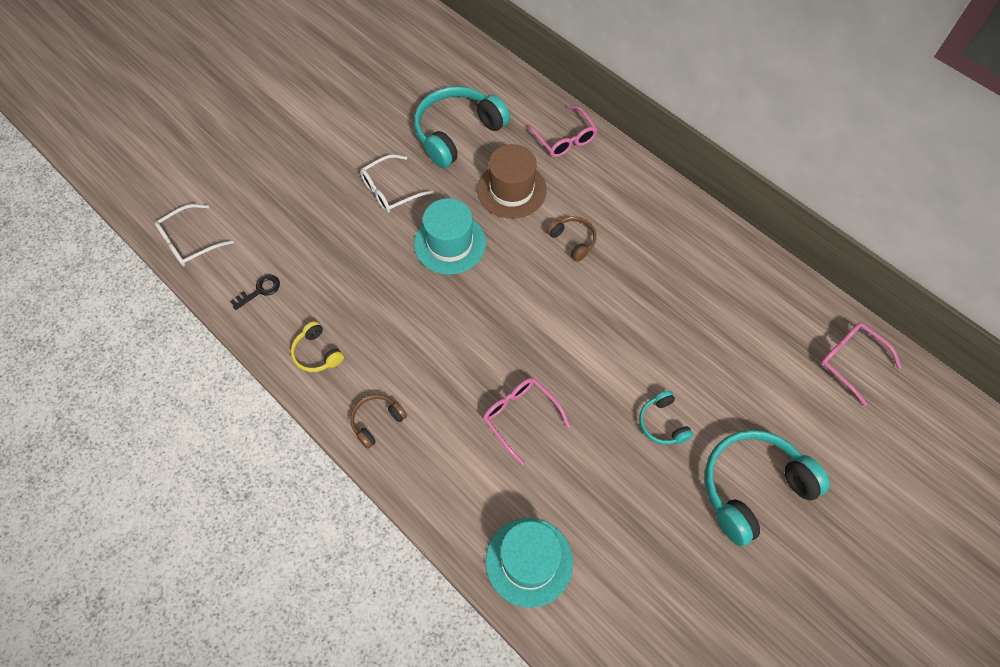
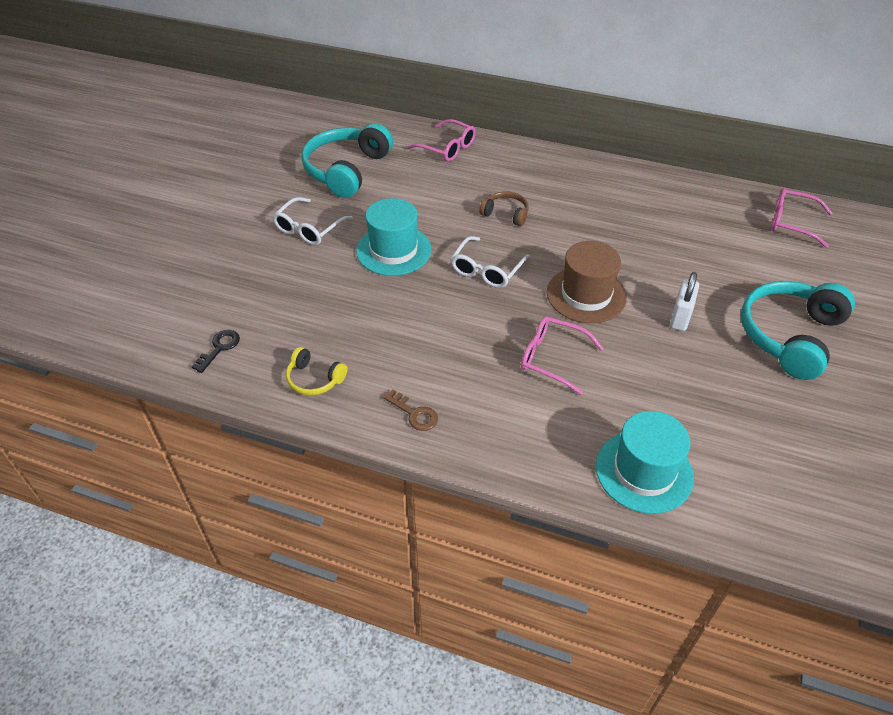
camera: 25 degrees left, 15 degrees down
(189, 242) = (114, 333): white glasses -> white glasses (487, 270)
(377, 421) = (414, 413): brown headphones -> brown key
(511, 190) = (425, 195): brown hat -> brown hat (586, 295)
(662, 423) = (680, 317): turquoise headphones -> white padlock

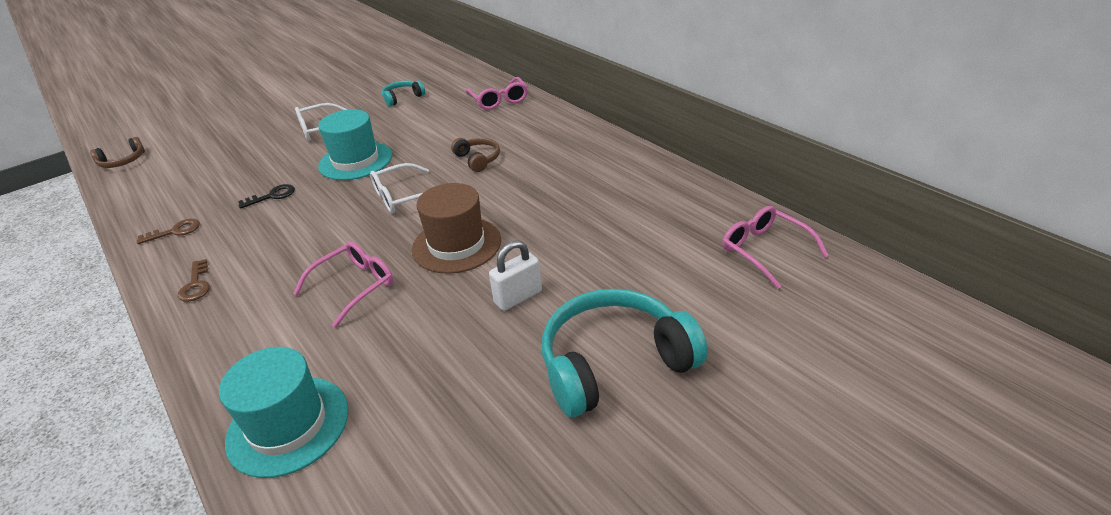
camera: 35 degrees right, 10 degrees down
(124, 335) = (123, 161): none -> brown headphones
(219, 348) = (155, 189): black key -> black key (272, 196)
(314, 379) = (175, 231): yellow headphones -> brown key
(347, 170) = (403, 98): turquoise headphones -> turquoise headphones, size x0.49
(552, 358) = (354, 286): pink glasses -> pink glasses turned 75 degrees clockwise

